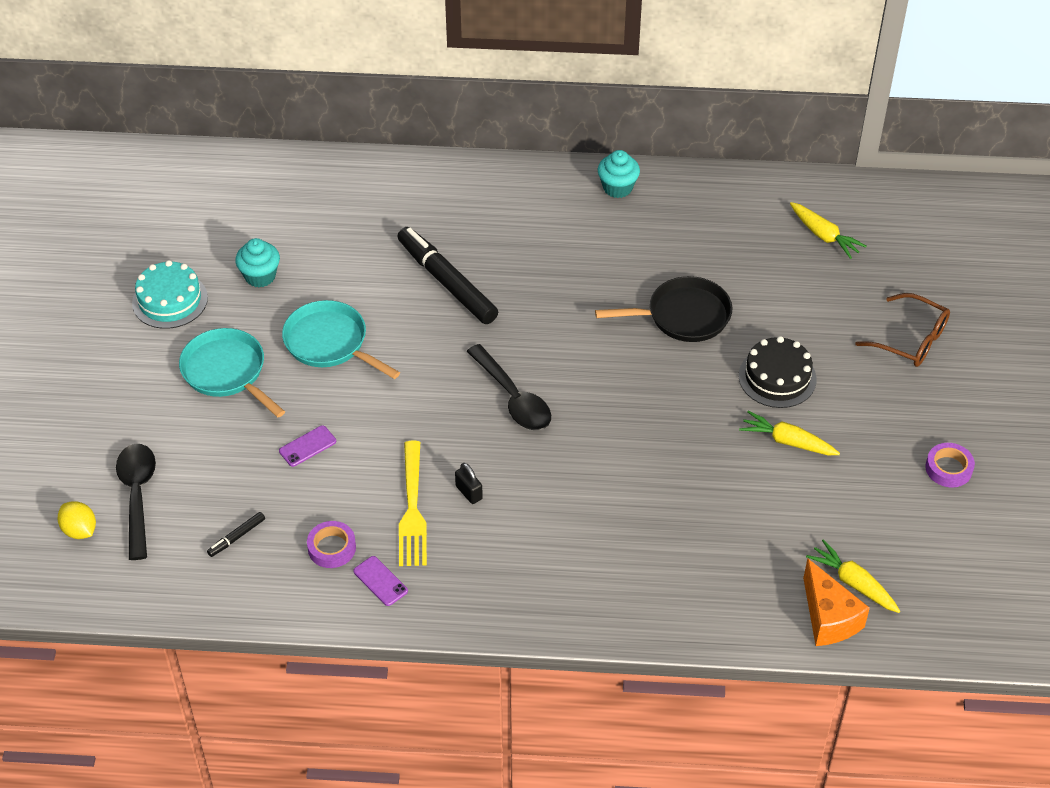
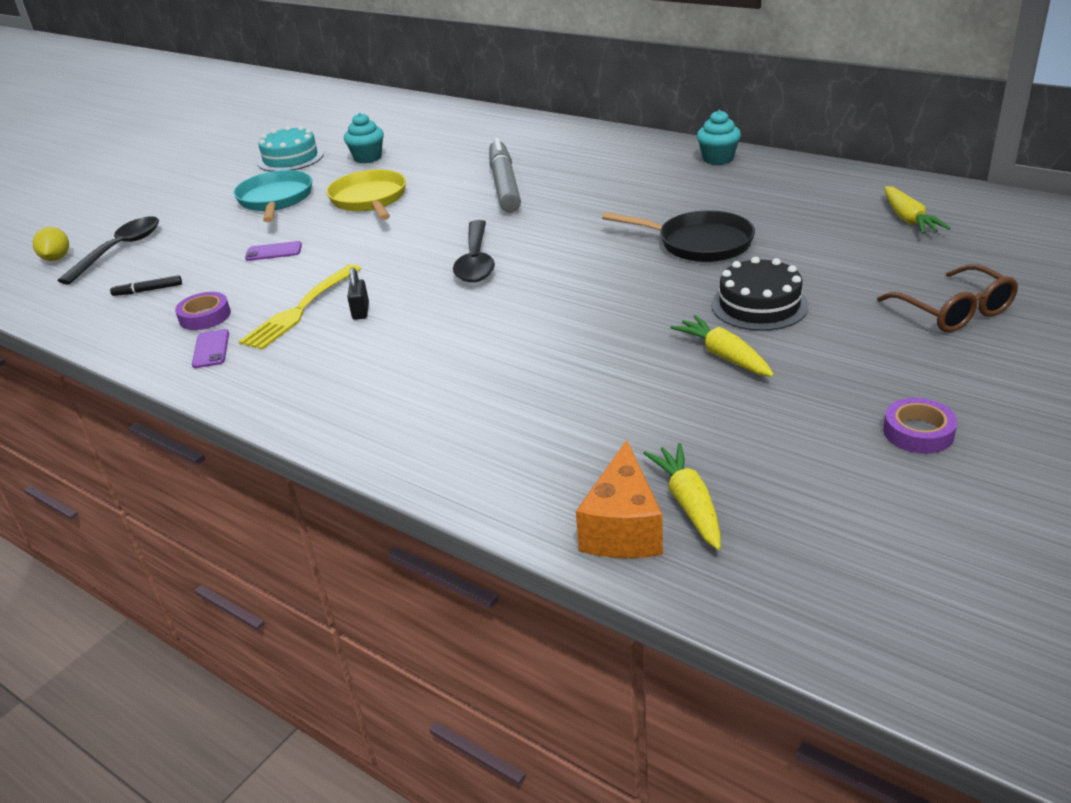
camera: 35 degrees right, 15 degrees down
(330, 343) = (370, 200): turquoise pan -> yellow pan
(447, 282) = (504, 185): black marker -> grey marker

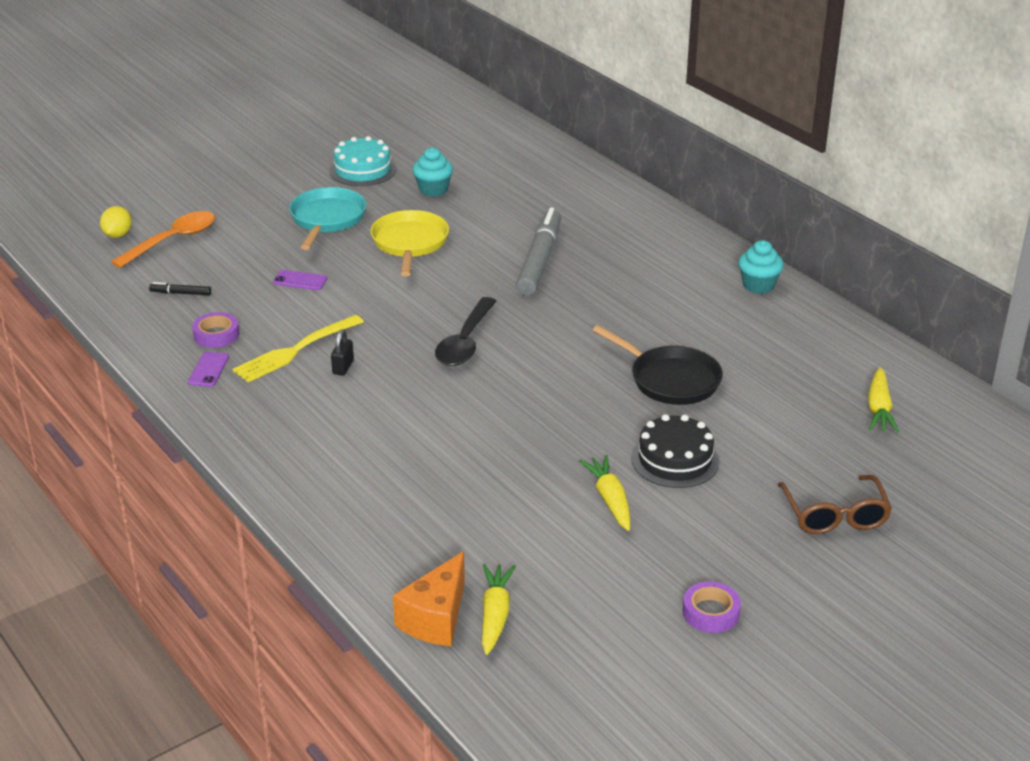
camera: 15 degrees right, 0 degrees up
(119, 250) = (172, 240): black spoon -> orange spoon

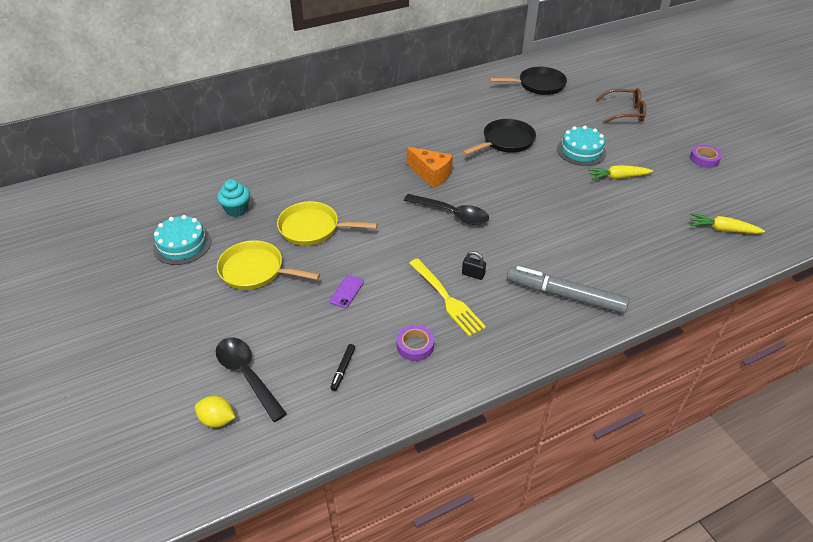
camera: 80 degrees left, 10 degrees up
(172, 240) = (247, 375): orange spoon -> black spoon
(208, 370) = (465, 351): purple phone -> none
(327, 219) = (256, 271): turquoise pan -> yellow pan
(436, 618) = (731, 252): orange cheese -> orange cheese (431, 175)
(539, 260) = (359, 172): grey marker -> grey marker (565, 296)
(675, 460) = (581, 151): black cake -> turquoise cake
(758, 285) = (415, 98): turquoise cupcake -> none
(879, 409) = (538, 85): yellow carrot -> black pan

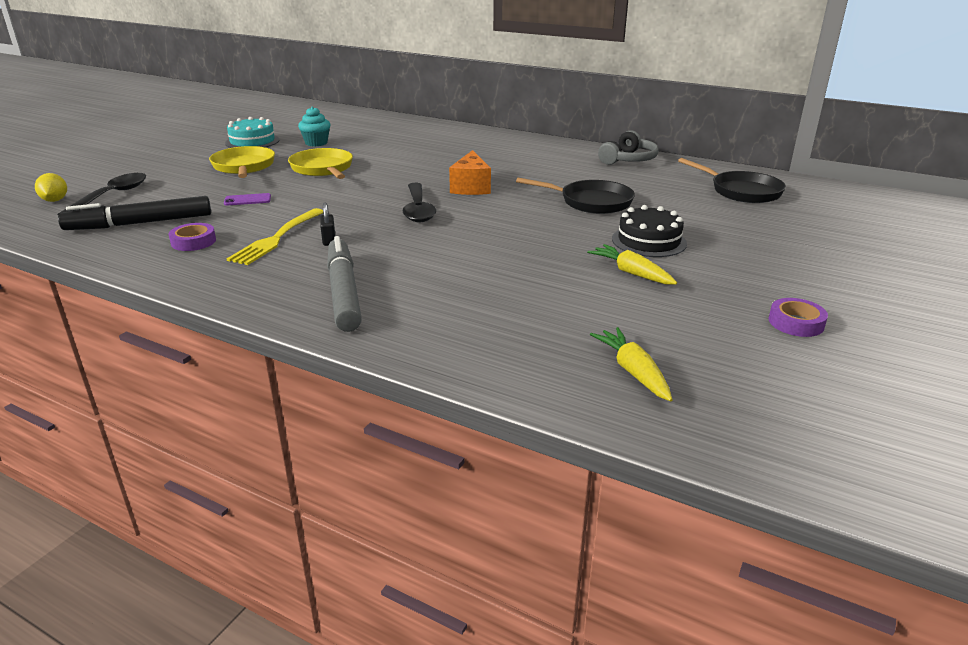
camera: 55 degrees right, 15 degrees down
(343, 369) = (140, 223): black marker -> black marker, size x2.40
(445, 92) = (628, 159): none -> grey headphones
(581, 151) = (649, 241): turquoise cake -> black cake
(624, 112) = (794, 247): brown glasses -> none

